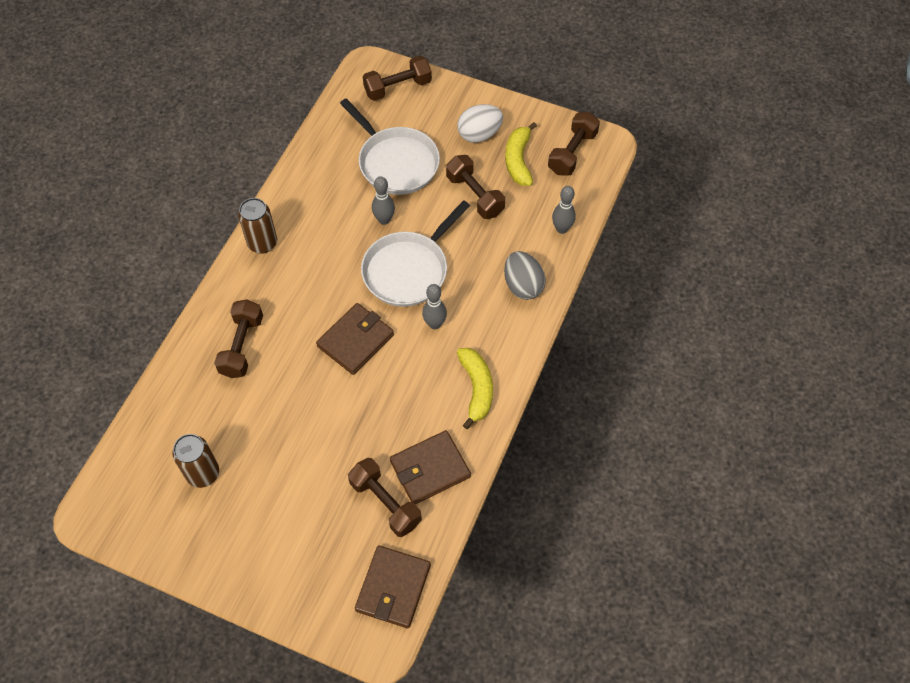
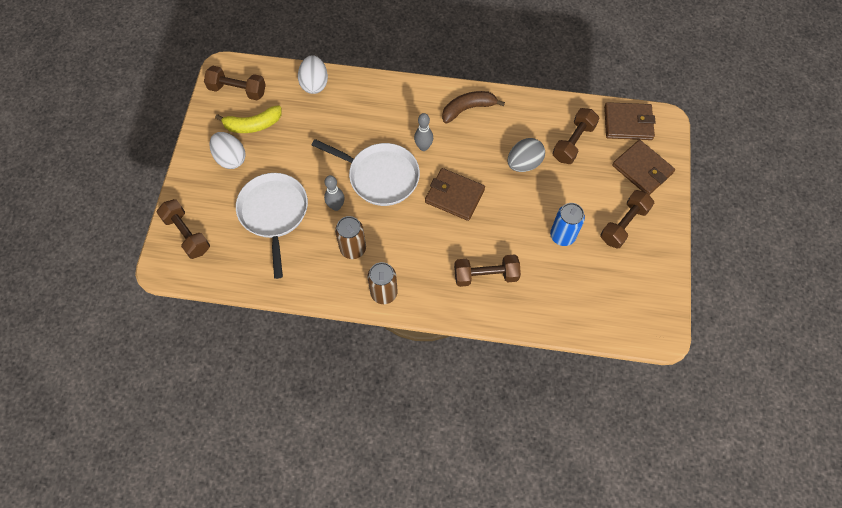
camera: 105 degrees left, 5 degrees up
(203, 473) = (599, 266): brown can -> brown can (353, 249)
(258, 444) = (562, 236): none -> blue can
(396, 162) = (274, 213): white pan -> white pan turned 45 degrees counterclockwise
(430, 469) = (539, 122): brown wallet -> brown wallet (642, 169)
(475, 195) = (295, 147): brown dumbbell -> brown dumbbell (624, 224)
(476, 388) = (468, 109): yellow banana -> brown banana
(523, 285) = (373, 98): grey egg -> grey egg (524, 163)
(562, 229) = (314, 84): grey bowling pin -> white egg

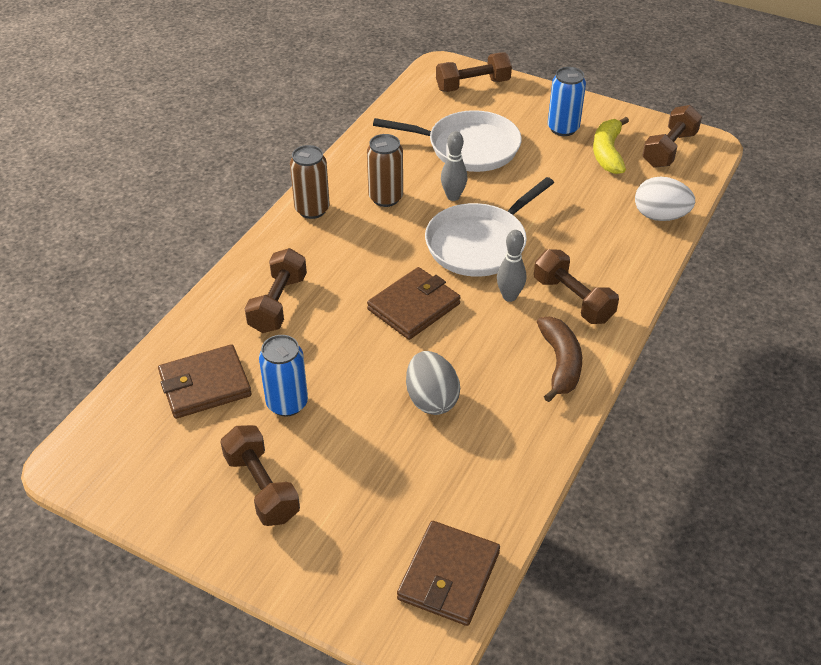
camera: 110 degrees right, 20 degrees down
(230, 158) = (563, 128): white egg -> blue can
(573, 142) = (442, 477): brown dumbbell -> brown dumbbell (573, 300)
(642, 169) = (346, 557): brown wallet -> brown wallet (205, 385)

